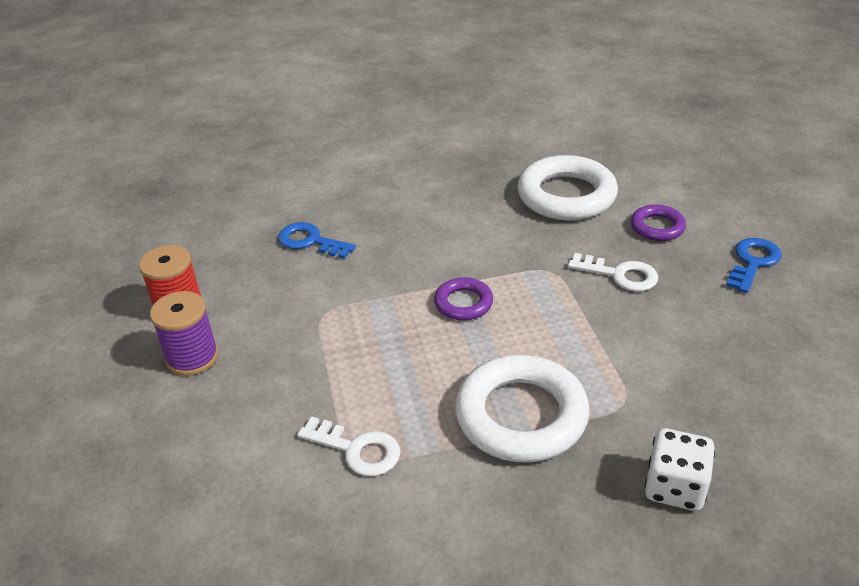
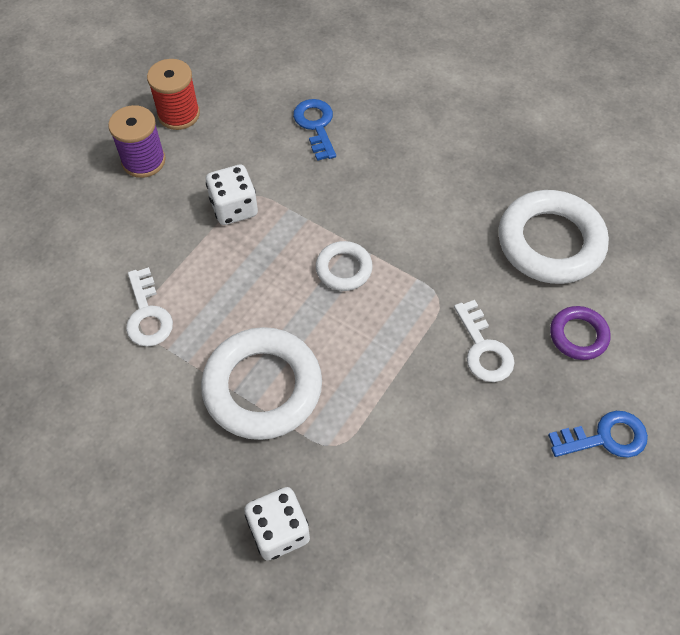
camera: 45 degrees right, 20 degrees up
(322, 330) = (234, 208): none -> white dice
(463, 303) = (344, 269): purple ring -> white ring

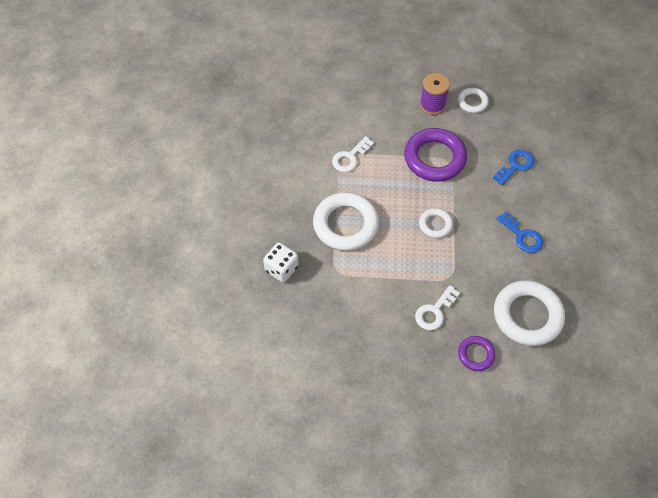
camera: 60 degrees right, 0 degrees up
(178, 114) = (472, 102): red spool -> white ring
(234, 208) = (434, 158): white dice -> purple ring
(605, 437) = (422, 392): blue key -> blue key (522, 236)

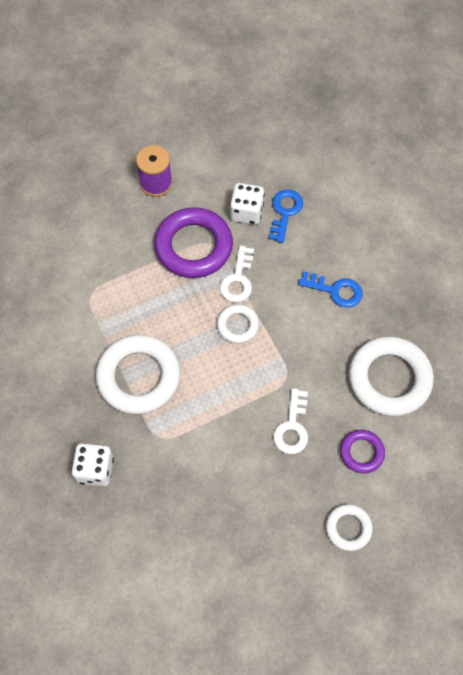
camera: 30 degrees left, 5 degrees up
(350, 157) = (98, 292): white key -> white key (238, 279)
(472, 102) = (198, 159): white ring -> white ring (348, 528)
(487, 153) = (246, 212): none -> white dice

